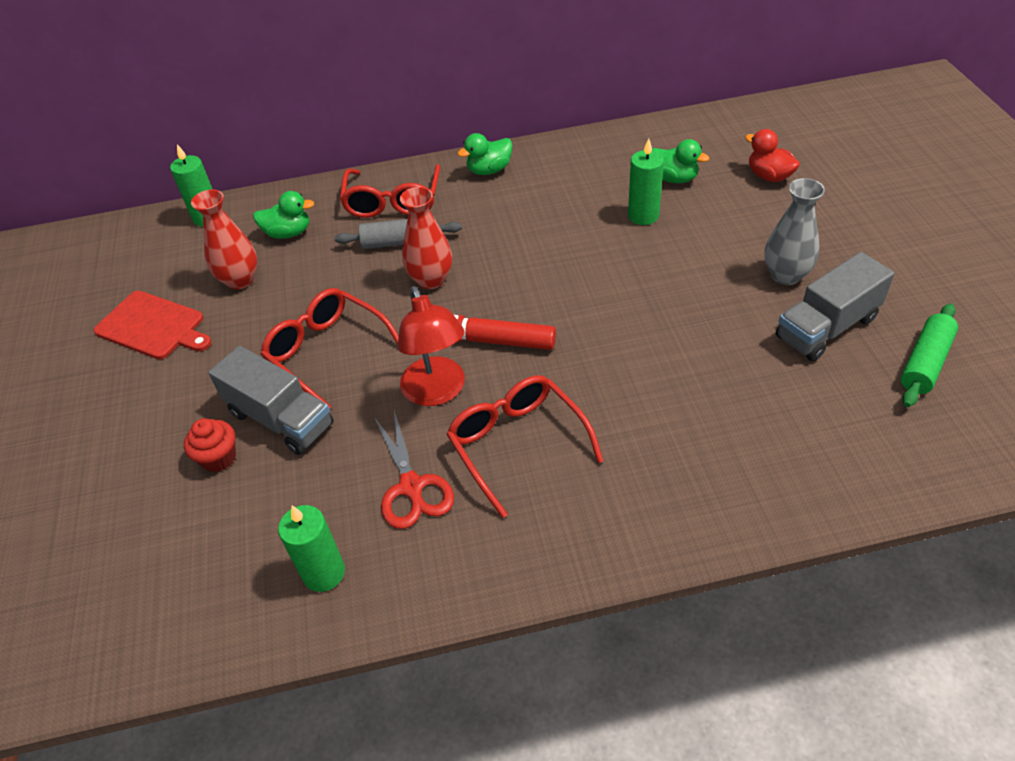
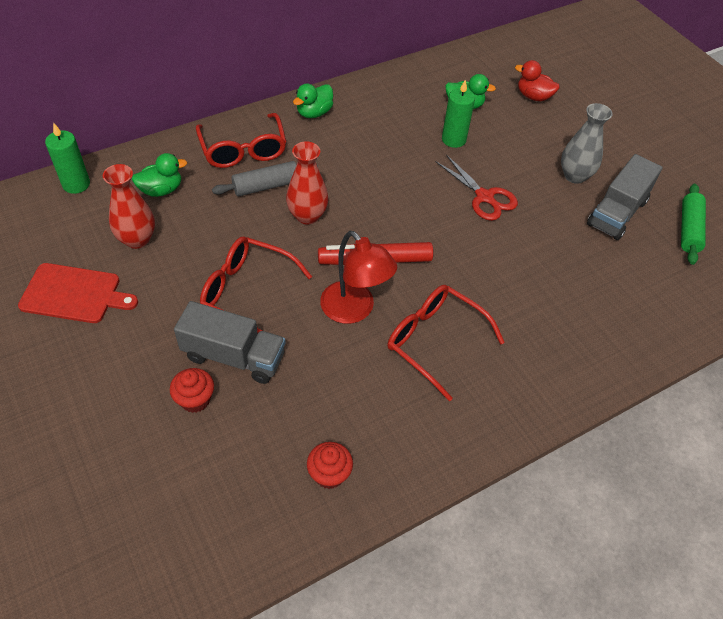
camera: 25 degrees left, 5 degrees up
(324, 573) = (329, 474): green candle -> red cupcake
(411, 486) = (368, 391): red scissors -> red scissors (484, 197)

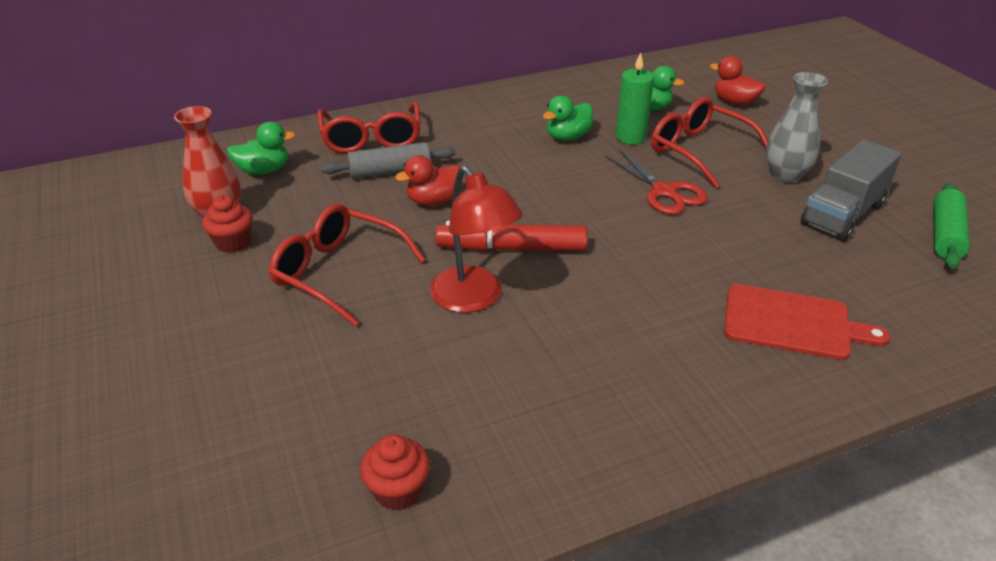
camera: 10 degrees right, 15 degrees down
(74, 294) = (123, 264): red cutting board -> red cutting board (792, 323)
(76, 184) = (167, 162): green candle -> none
(195, 400) = (235, 385): red cupcake -> red cupcake (233, 243)
(234, 356) = (301, 340): grey truck -> none
(307, 216) = (434, 201): red vase -> red duck
(314, 113) = (464, 109): green duck -> green duck (567, 137)
(434, 341) = (578, 339): red glasses -> red glasses (699, 151)

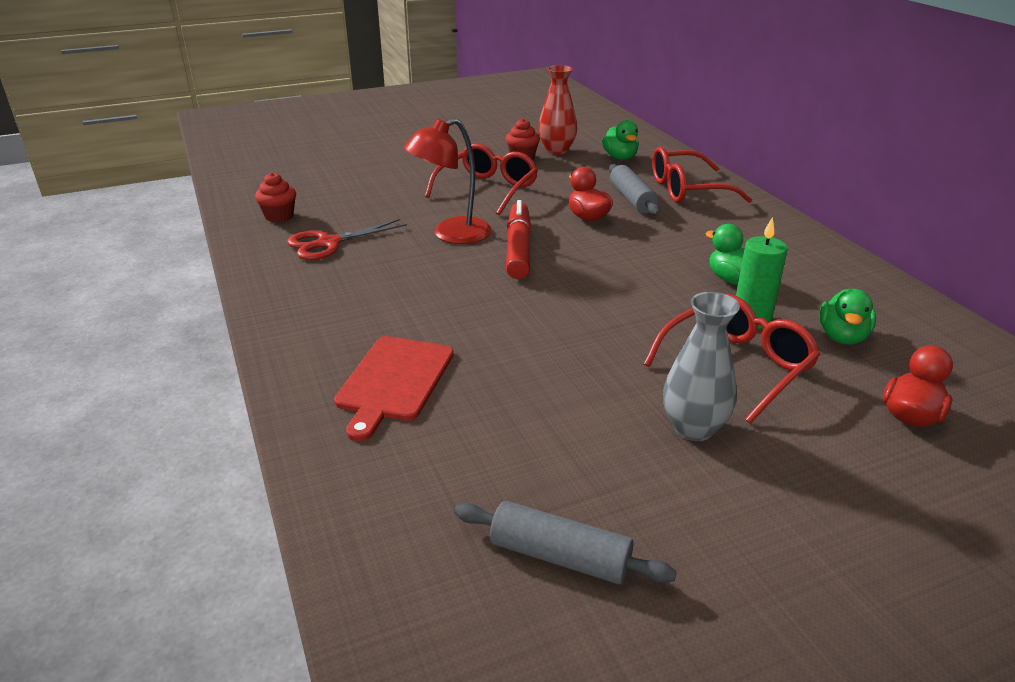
camera: 90 degrees right, 5 degrees down
(664, 192) = (629, 331): red scissors -> red scissors (329, 243)
(842, 214) = (603, 462): grey truck -> none
(945, 235) = (559, 556): green rolling pin -> grey rolling pin

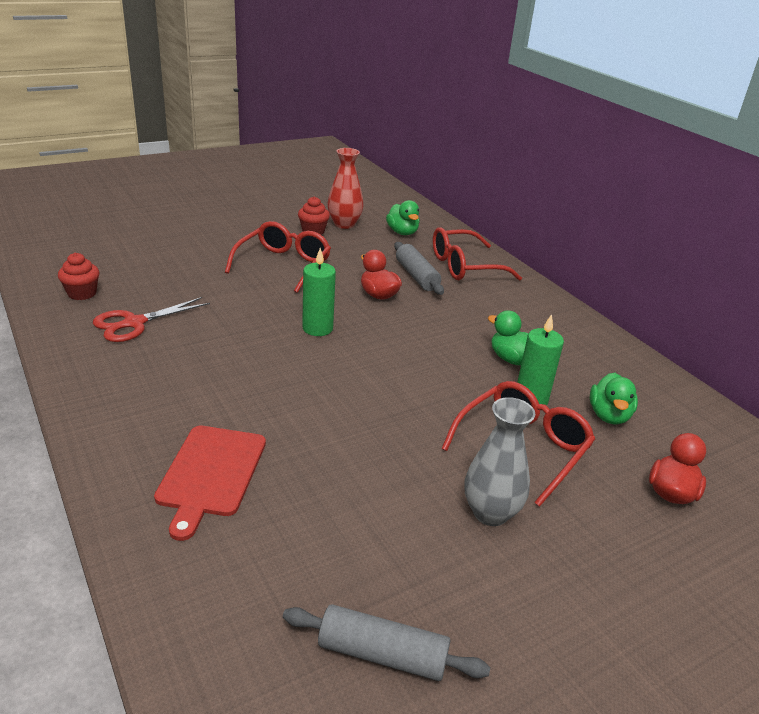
camera: 10 degrees left, 0 degrees up
(451, 235) = (253, 313): red lamp -> none
(518, 249) = (317, 328): red marker -> green candle

